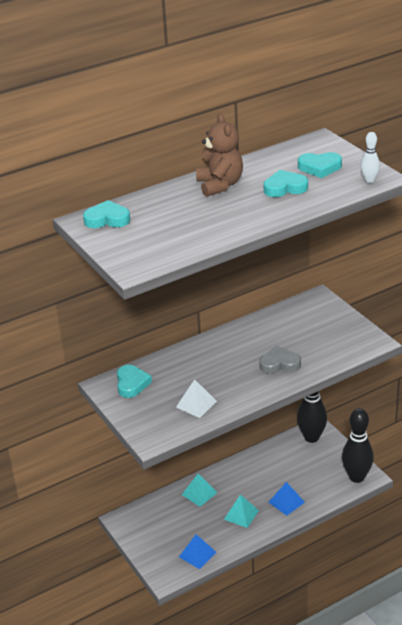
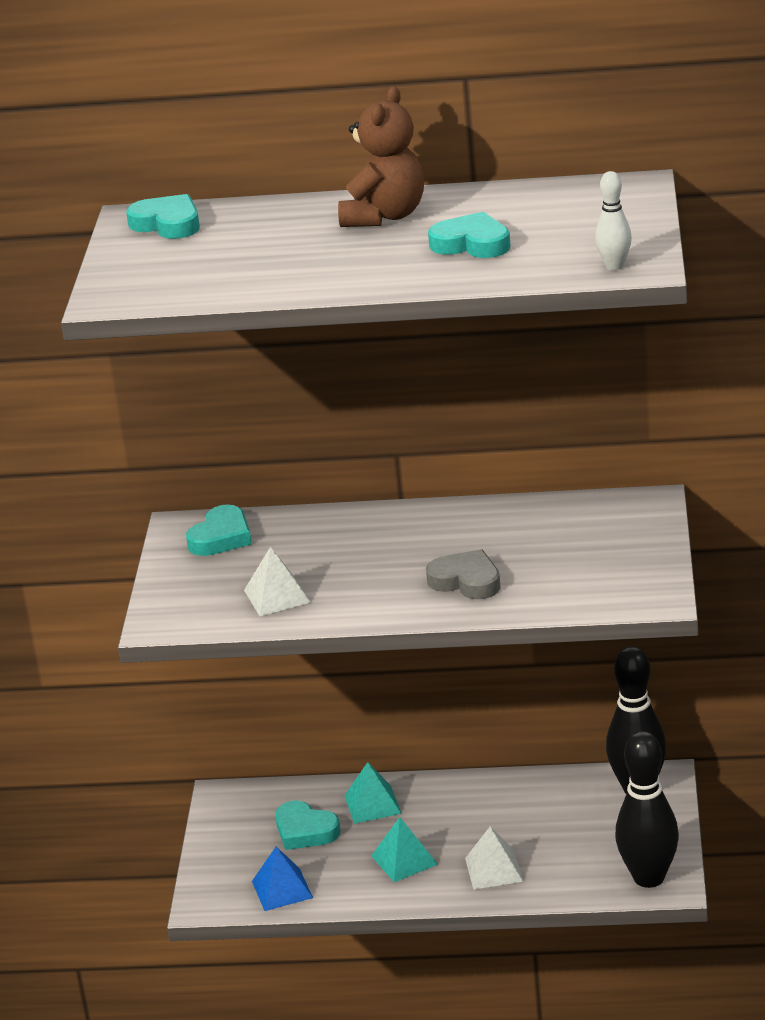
camera: 35 degrees right, 5 degrees down
(286, 502) = (494, 869): blue pyramid -> white pyramid
(320, 167) = (568, 227): turquoise heart -> turquoise heart (305, 831)

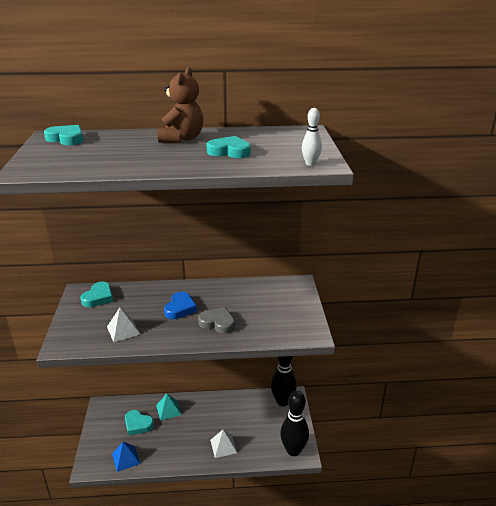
camera: 10 degrees left, 0 degrees up
(390, 555) = (180, 308): none -> blue heart
(404, 860) = (182, 441): turquoise pyramid -> none

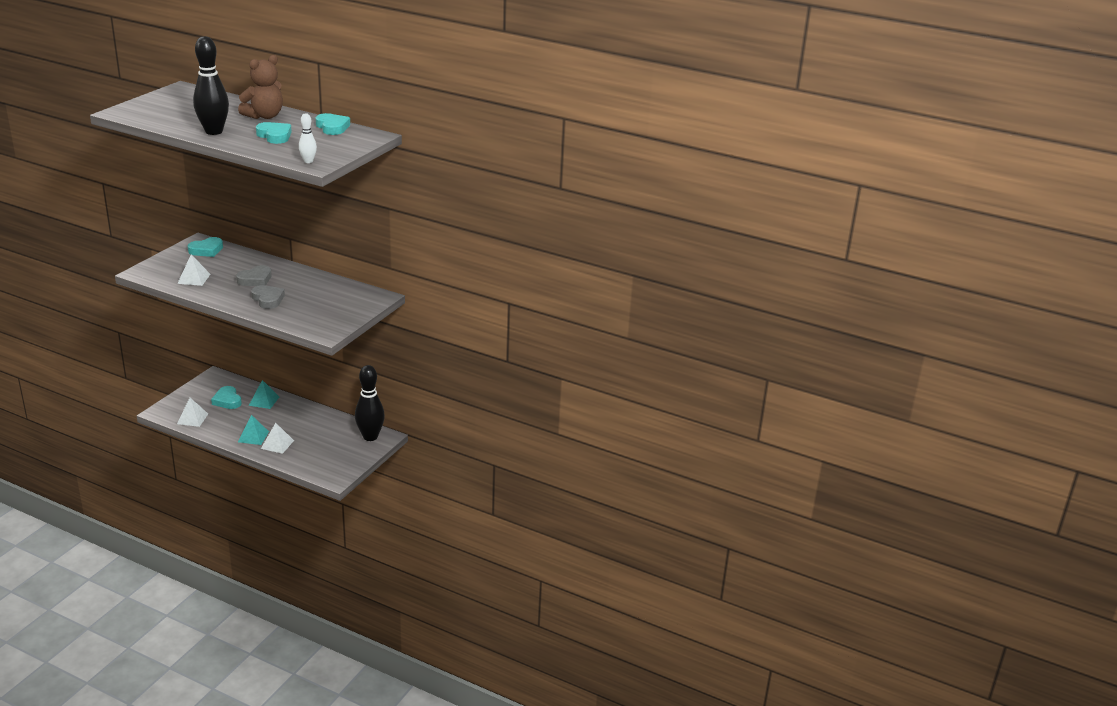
camera: 30 degrees right, 0 degrees up
(66, 139) = (187, 94): turquoise heart -> turquoise heart (332, 127)
(126, 458) = (192, 418): blue pyramid -> white pyramid
(180, 308) = (255, 279): blue heart -> grey heart
(196, 449) = (253, 436): none -> turquoise pyramid
(293, 450) = (331, 472): black bowling pin -> black bowling pin (214, 131)

